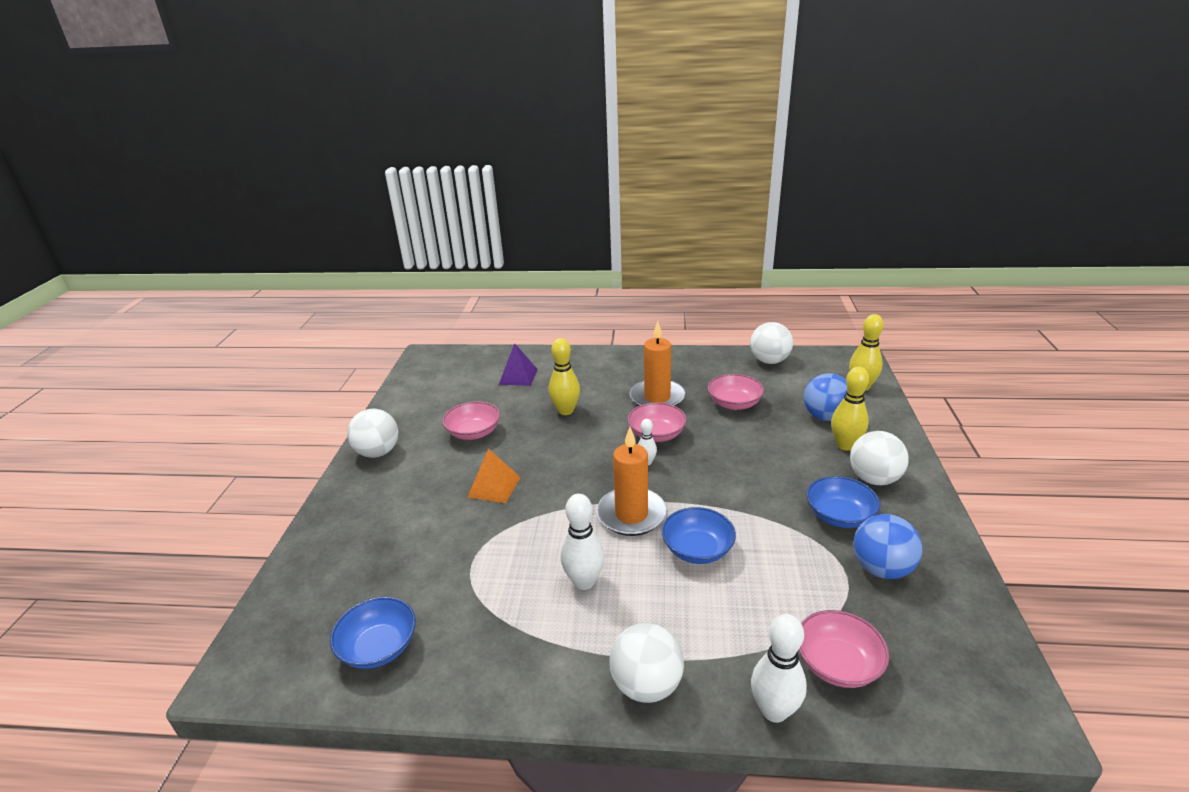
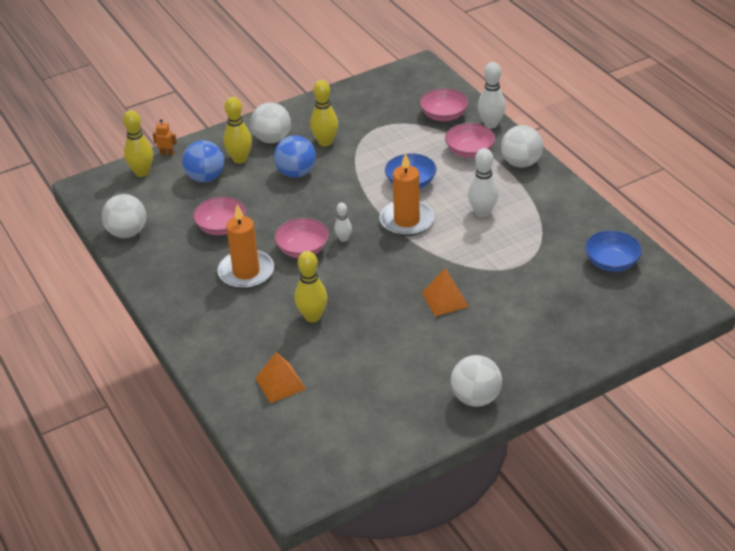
camera: 125 degrees left, 10 degrees up
(474, 432) = (394, 355): pink bowl -> pink bowl (469, 151)
(518, 376) = (280, 383): purple pyramid -> orange pyramid
(839, 516) = (325, 142): blue bowl -> yellow bowling pin
(881, 568) = (360, 118): blue ball -> blue ball (296, 173)
(888, 407) = (167, 153): none -> orange robot

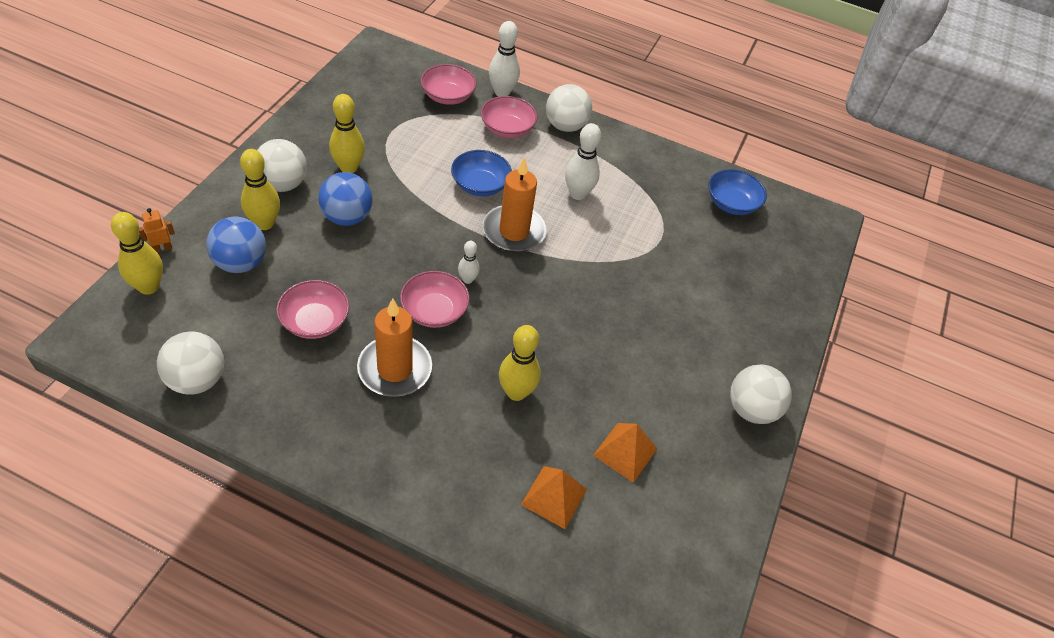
camera: 45 degrees left, 10 degrees up
(445, 299) = (628, 308): orange pyramid -> orange pyramid (625, 452)

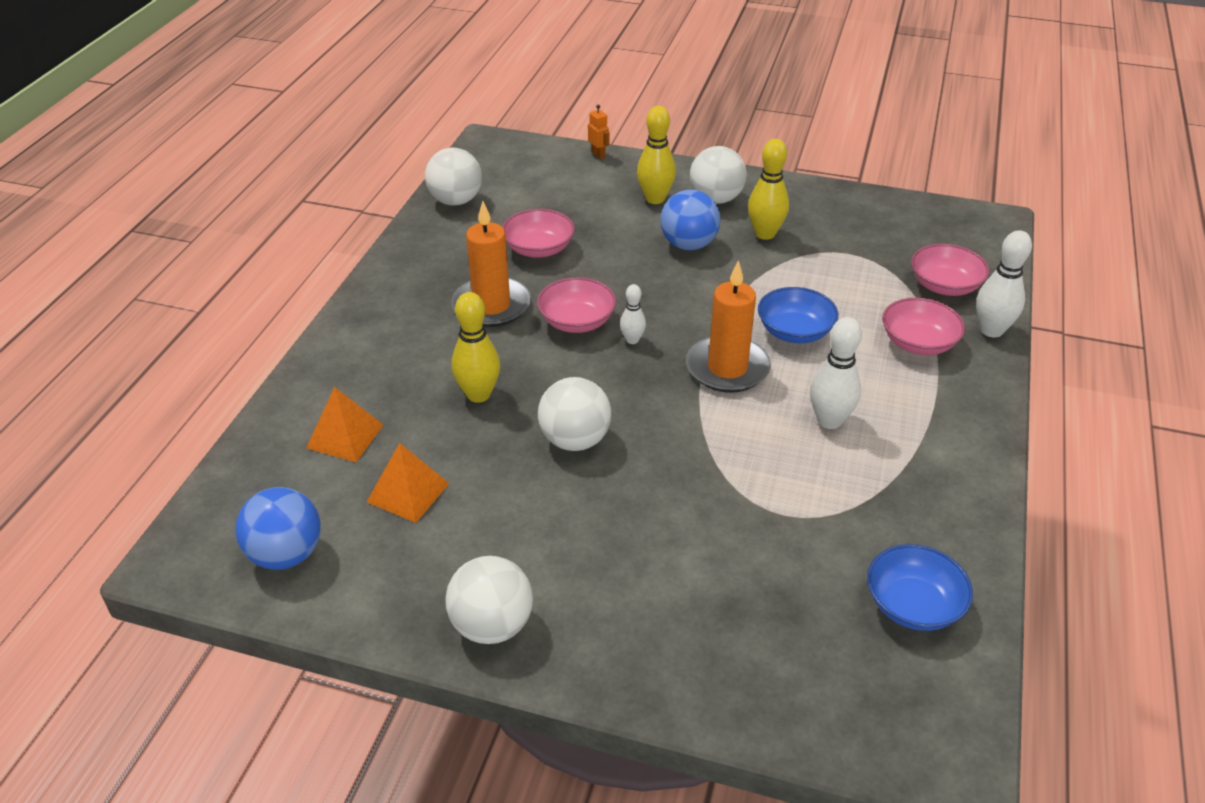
camera: 90 degrees right, 10 degrees down
(149, 287) = (551, 158): yellow bowling pin -> none
(241, 263) = (597, 196): blue ball -> blue ball (286, 554)
(565, 126) = (966, 397): white ball -> white ball (575, 440)

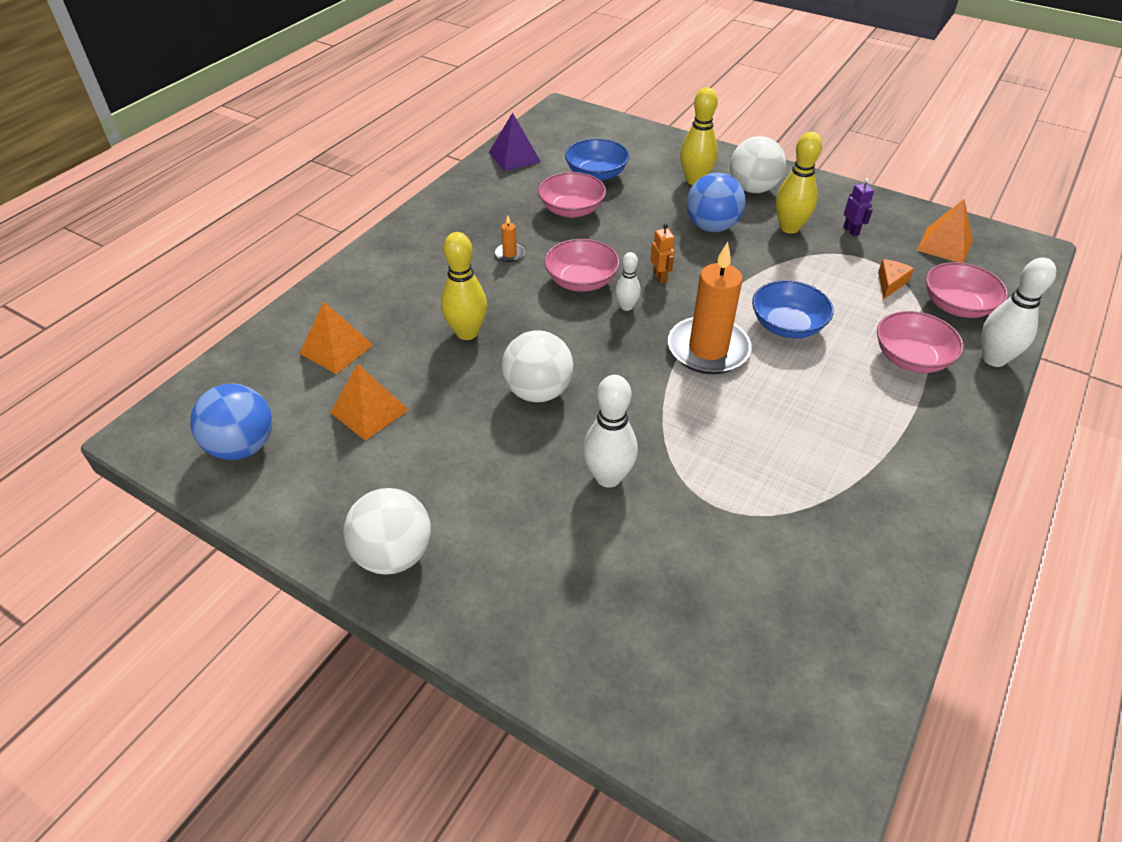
camera: 15 degrees right, 5 degrees up
(456, 201) = (514, 157): white ball -> purple pyramid
(491, 306) = (510, 254): orange candle -> orange candle, size x0.41
(598, 155) = (657, 134): orange robot -> orange robot (660, 277)
(825, 228) = (851, 231): none -> purple robot
(829, 420) = (793, 419): white bowling pin -> white bowling pin (608, 477)
(877, 274) = (890, 283): none -> orange cheese
(913, 605) = (818, 630): blue bowl -> blue bowl (596, 174)
(916, 228) = (944, 245): none -> orange pyramid

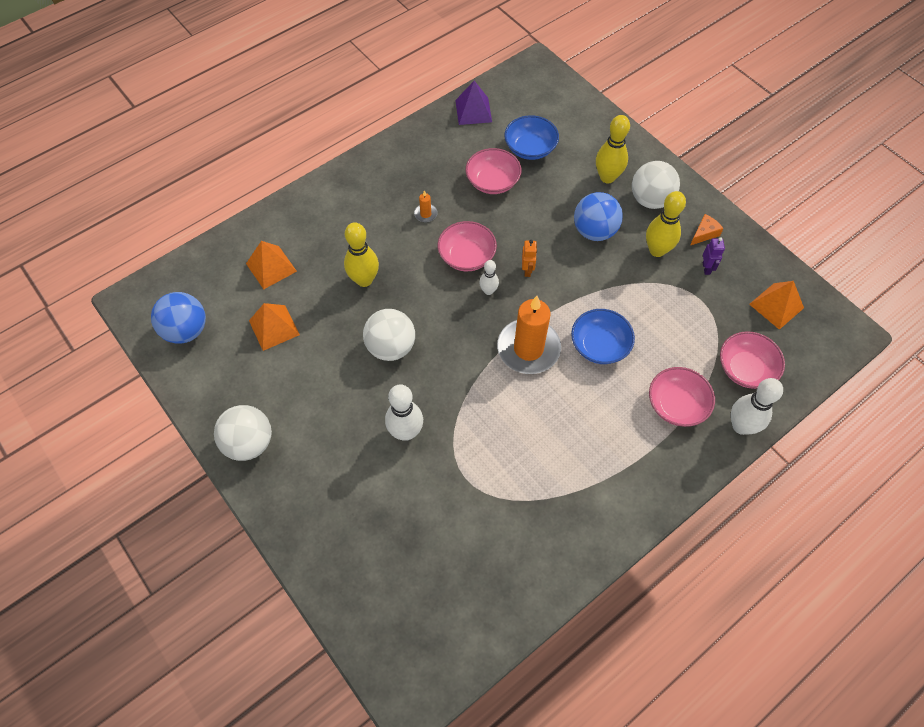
camera: 20 degrees right, 15 degrees up
(890, 283) = (705, 330): orange cheese -> orange cheese (704, 233)

